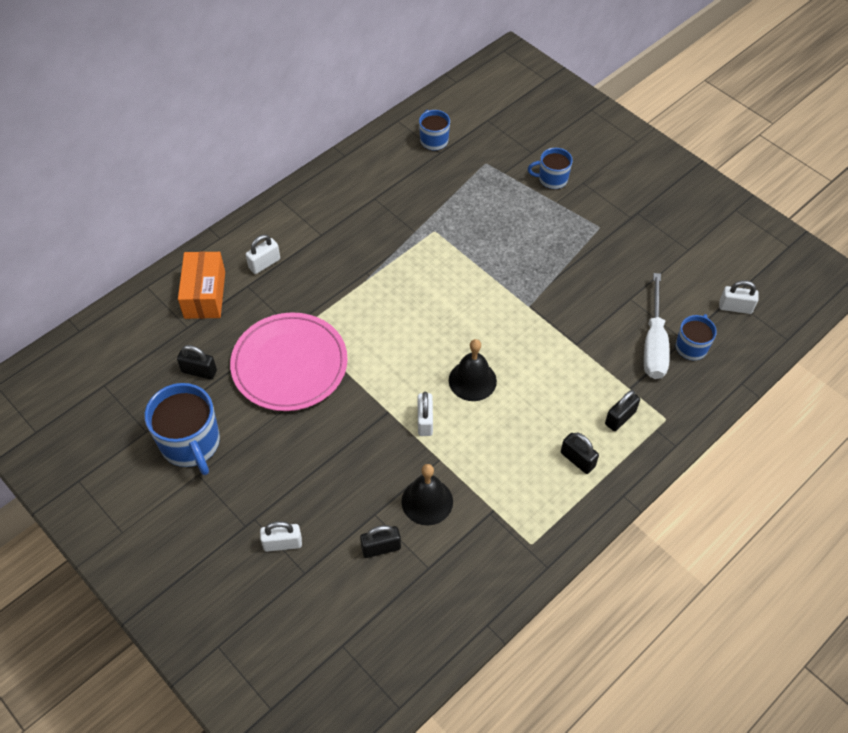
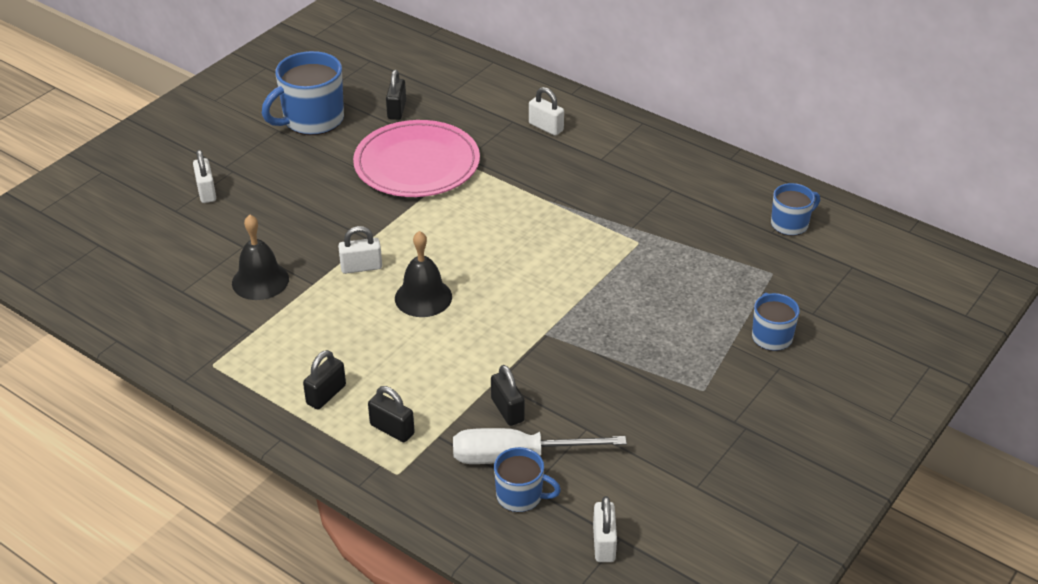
camera: 80 degrees right, 15 degrees down
(204, 295) = (492, 97): orange box -> none
(381, 548) = (204, 255): black padlock -> black padlock (507, 410)

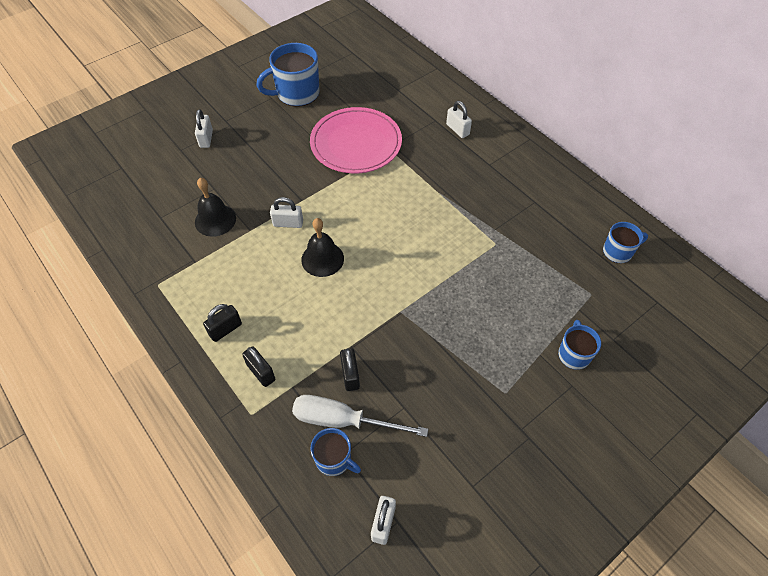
camera: 15 degrees right, 15 degrees up
(396, 110) = (357, 96): black padlock -> none

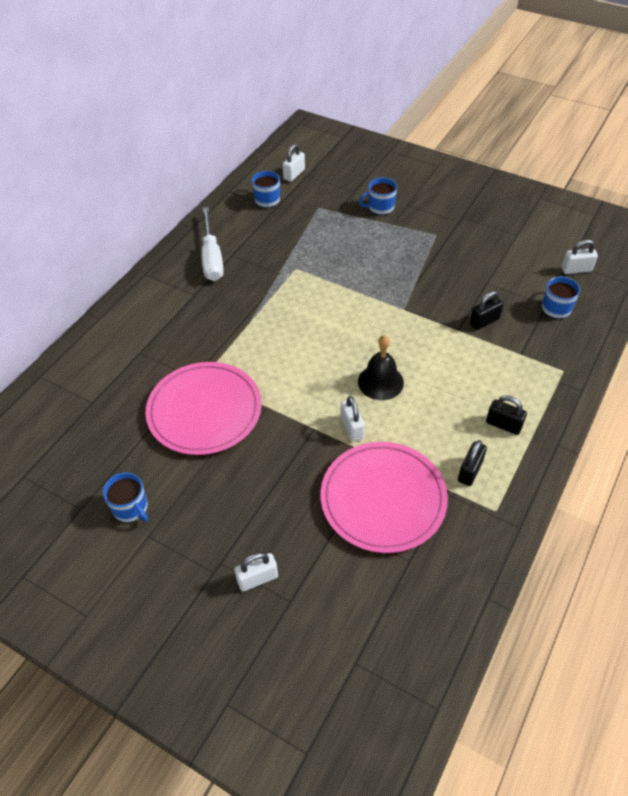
camera: 110 degrees left, 5 degrees down
(215, 220) = (383, 499): black bell -> pink plate
(261, 372) = (524, 380): black padlock -> black padlock (470, 471)
(297, 94) = (131, 508): blue mug -> blue mug, size x0.57
(343, 420) = (523, 313): white screwdriver -> white screwdriver (212, 258)
(457, 129) = (149, 330): white padlock -> white padlock (294, 174)

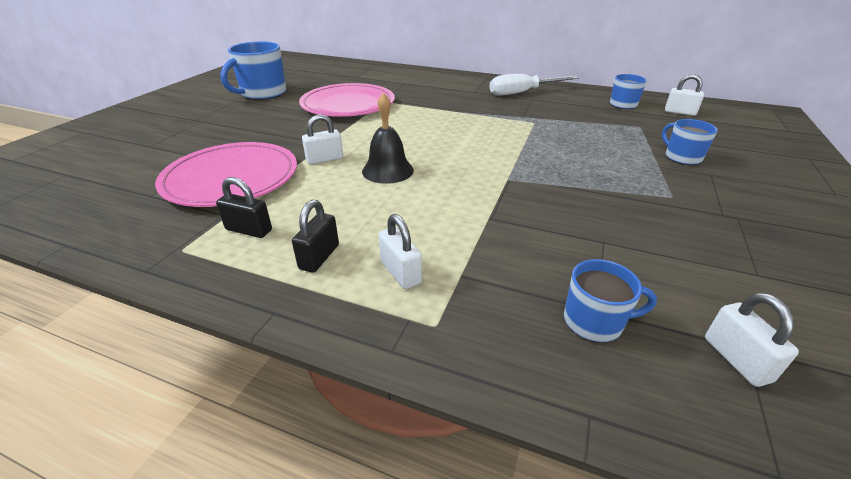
camera: 80 degrees right, 15 degrees down
(131, 508) = (263, 94): blue mug -> blue mug, size x1.75
(257, 578) = (178, 133): white padlock -> white padlock (400, 272)
(484, 321) = (516, 239): black padlock -> none

